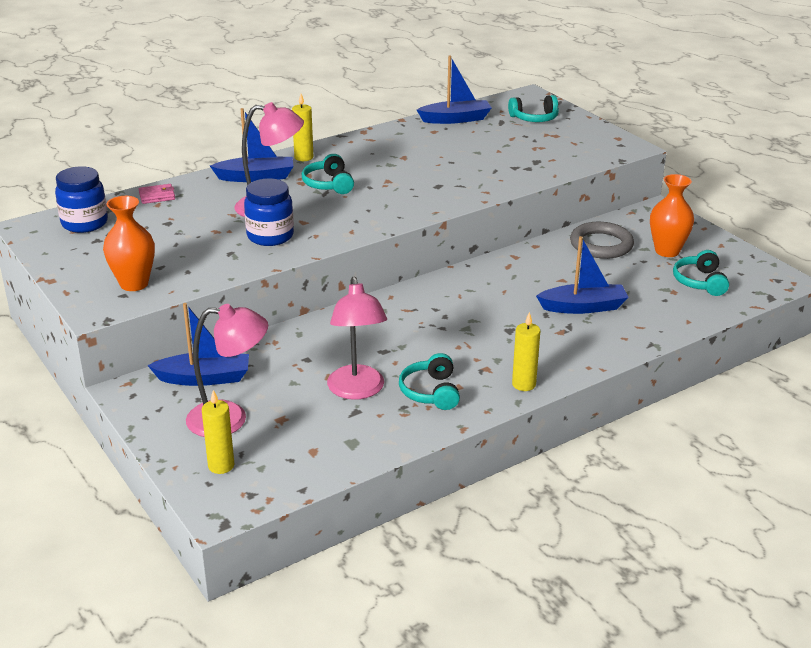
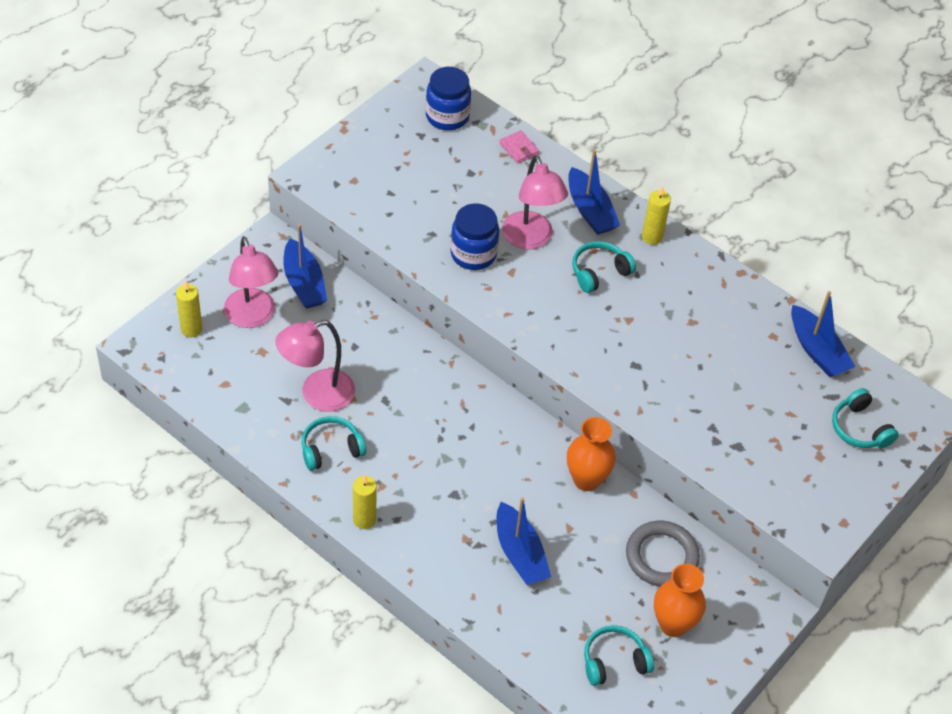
camera: 70 degrees right, 20 degrees up
(134, 284) = (356, 185): orange vase -> orange vase (586, 479)

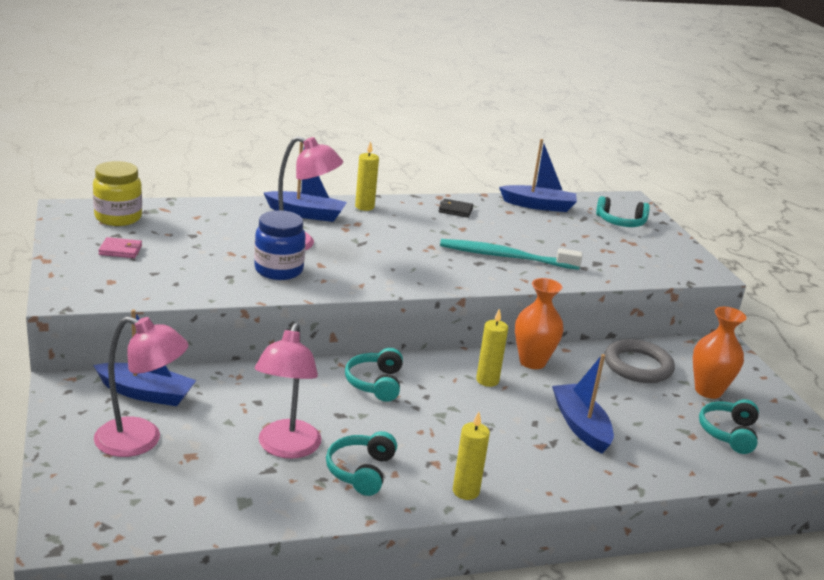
camera: 55 degrees left, 25 degrees down
(191, 329) = (97, 487): yellow candle -> yellow candle (487, 380)
(447, 116) = (118, 218): blue jar -> yellow jar
(519, 149) = (202, 209): pink wallet -> pink wallet (120, 250)
(520, 553) = (580, 426): blue boat -> blue boat turned 120 degrees counterclockwise
(599, 272) = (370, 236): turquoise headphones -> turquoise headphones (375, 383)
(670, 378) = (506, 257): none -> turquoise toothbrush
(725, 298) = (455, 210): none -> black wallet

